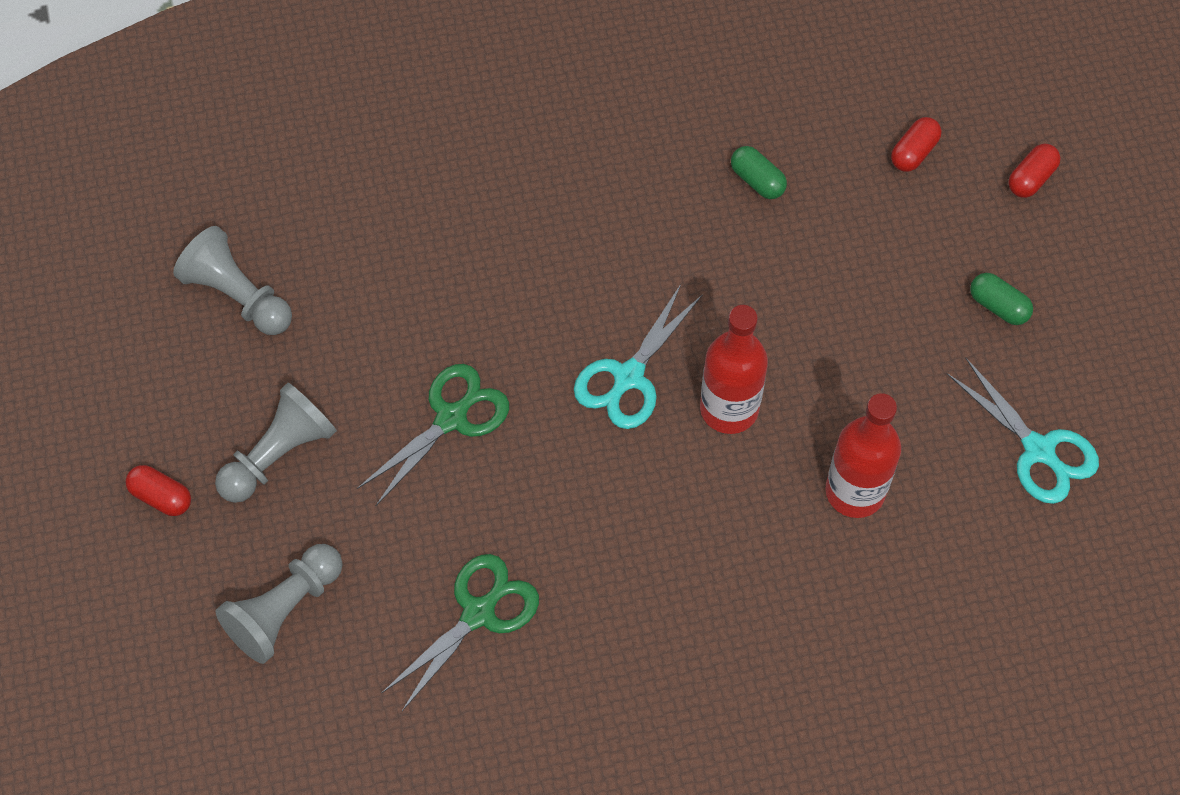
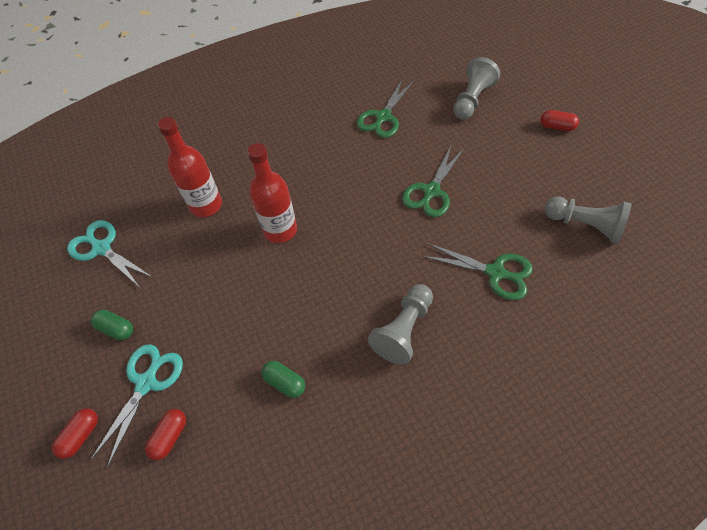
camera: 170 degrees right, 5 degrees down
(278, 455) = (511, 156): grey pawn -> grey pawn (403, 329)
(413, 256) = (495, 272): none -> green scissors
(628, 377) = (341, 234): turquoise scissors -> turquoise scissors (146, 383)

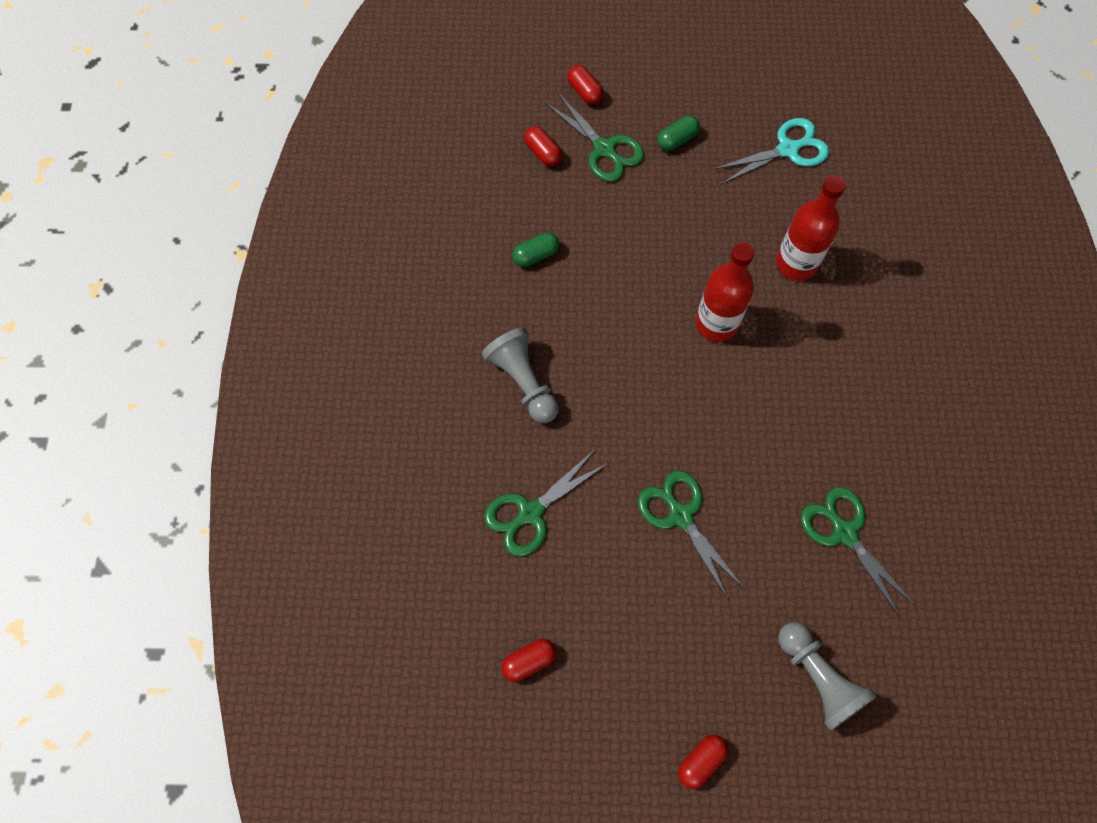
camera: 115 degrees right, 10 degrees up
(146, 383) = (604, 149): turquoise scissors -> green scissors
(584, 225) = (529, 661): grey pawn -> red capsule

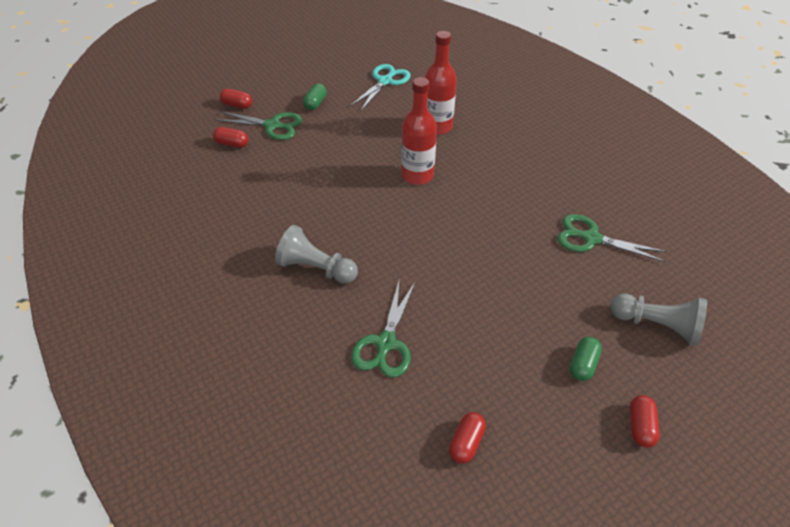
camera: 35 degrees left, 20 degrees down
(535, 255) = (269, 196): green capsule -> green capsule (583, 364)
(681, 516) = (488, 285): green scissors -> none

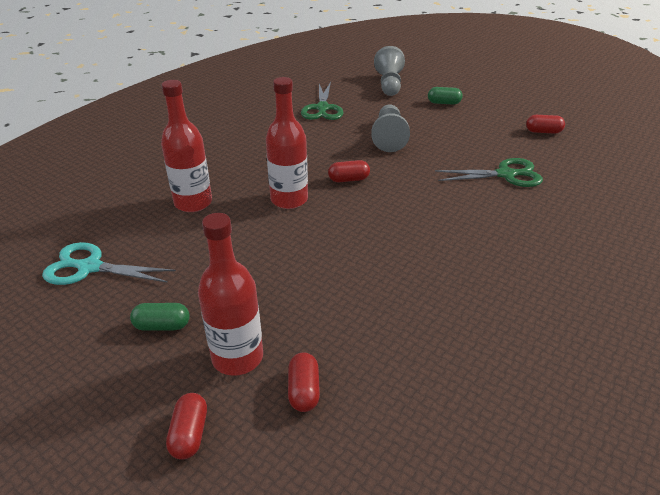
camera: 110 degrees left, 10 degrees down
(272, 125) = (237, 357): green scissors -> red bottle
(316, 268) = (466, 231): grey pawn -> grey pawn (389, 137)
(640, 426) = (469, 85): red capsule -> red capsule (348, 179)

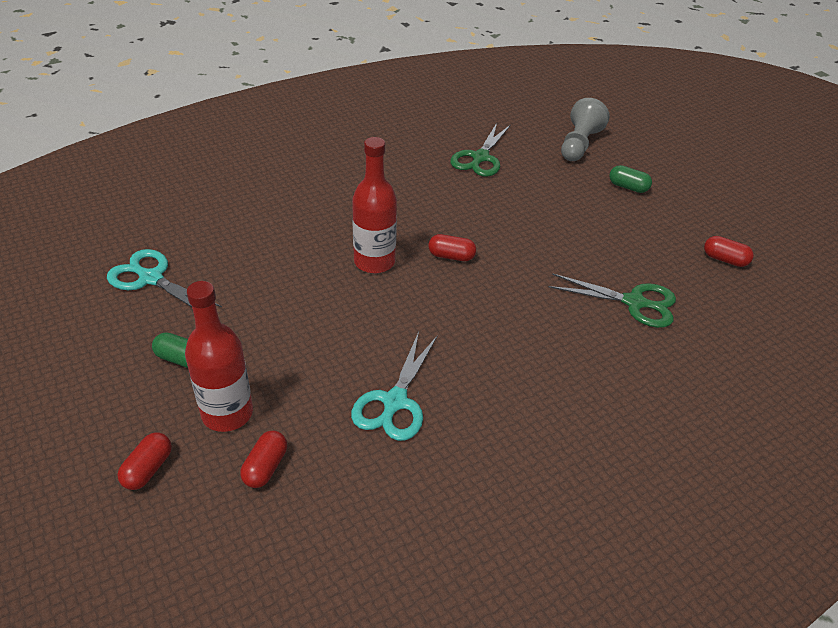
camera: 20 degrees right, 5 degrees up
(193, 203) = (279, 237): red bottle -> none
(380, 298) = (395, 402): none -> turquoise scissors
(389, 137) = (530, 216): grey pawn -> none

